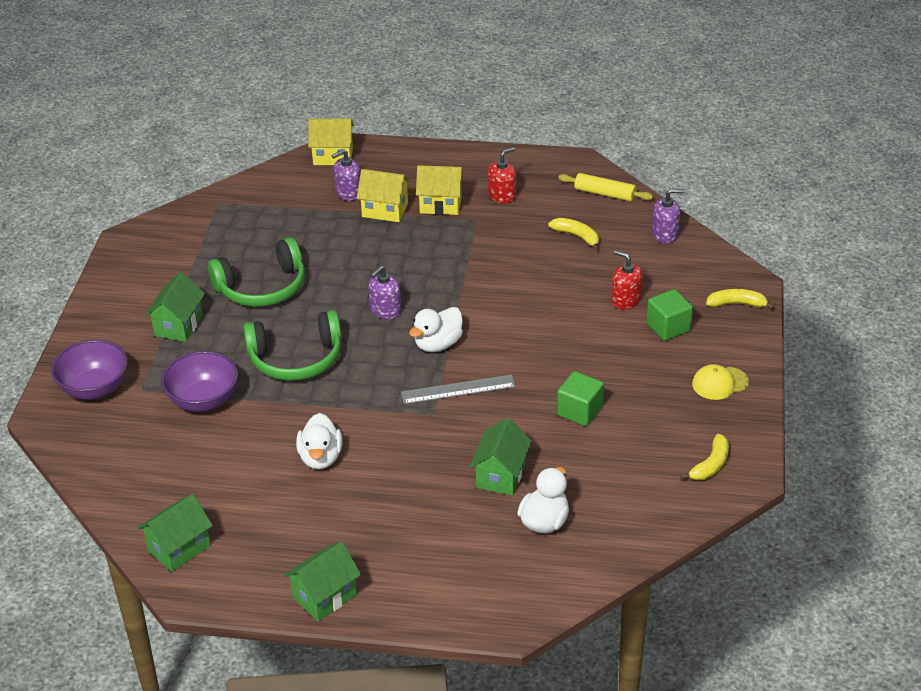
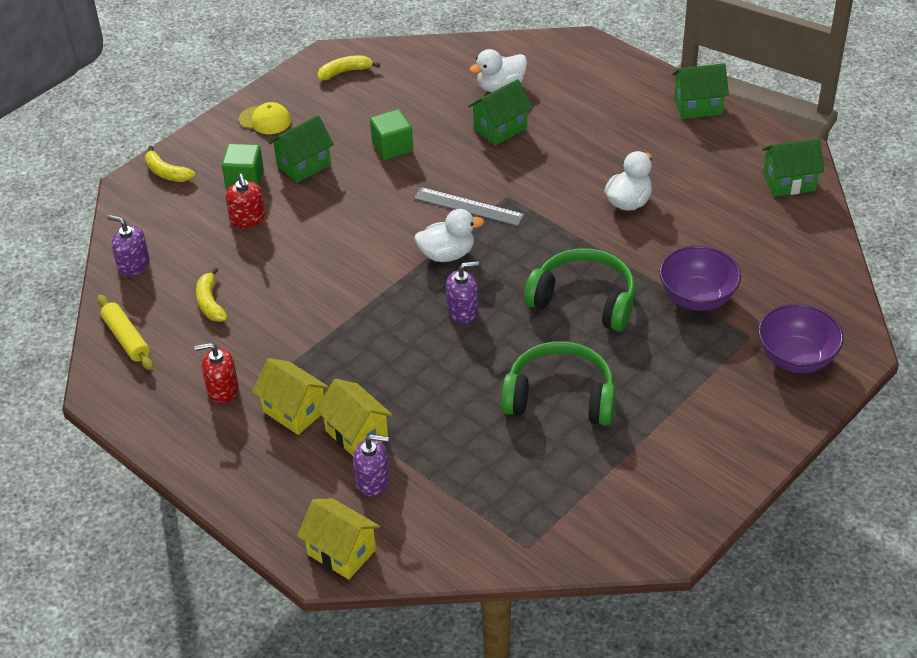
camera: 145 degrees left, 5 degrees up
(178, 325) = (674, 392): green house -> green house (304, 165)

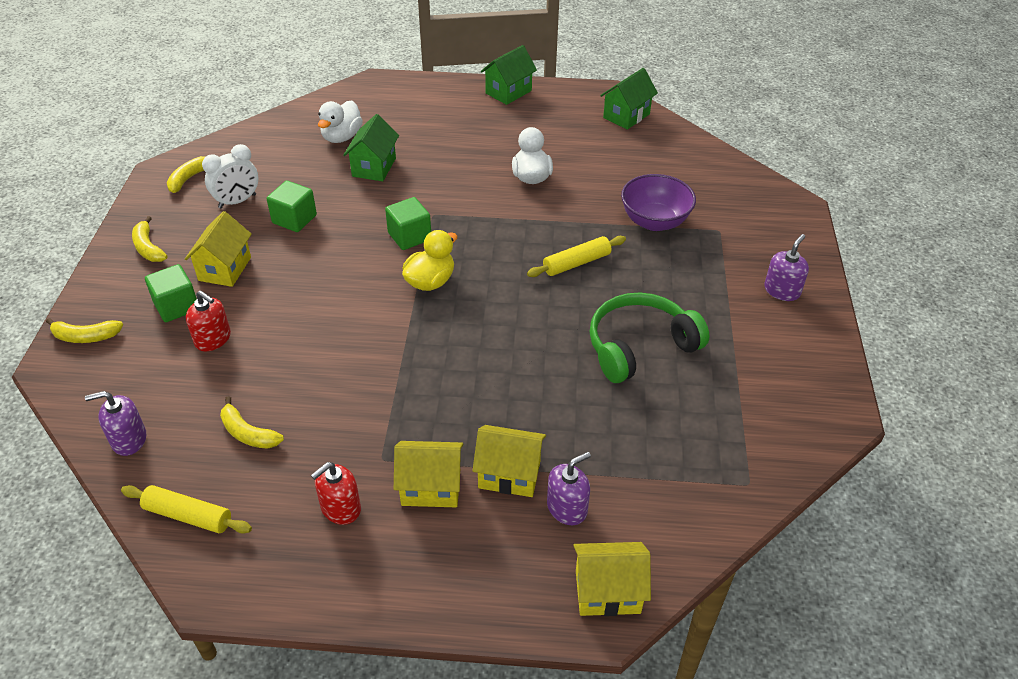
camera: 40 degrees left, 0 degrees up
(265, 120) = (148, 247): yellow cap -> yellow banana
(304, 165) = (225, 269): green house -> yellow house
(363, 110) = (237, 201): none -> white clock
(447, 254) = (430, 281): white duck -> yellow duck
(462, 311) = (490, 320): purple soap dispenser -> purple soap dispenser (782, 290)
(468, 207) = (409, 236): grey ruler -> green cube
(584, 300) = (576, 263): green headphones -> yellow rolling pin
(796, 358) = (765, 230): purple bowl -> none

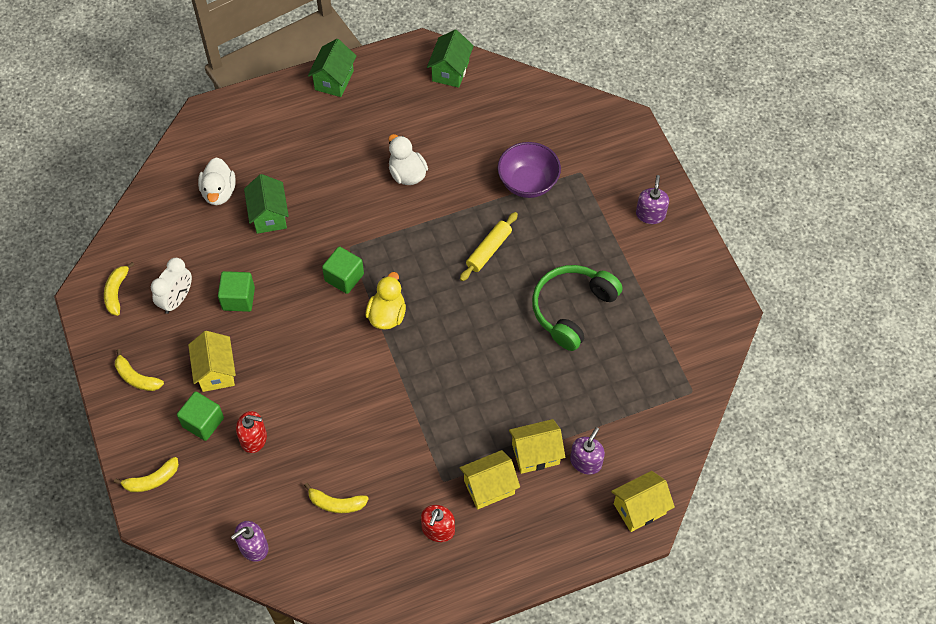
camera: 25 degrees left, 15 degrees up
(188, 516) = (339, 582): yellow rolling pin -> none

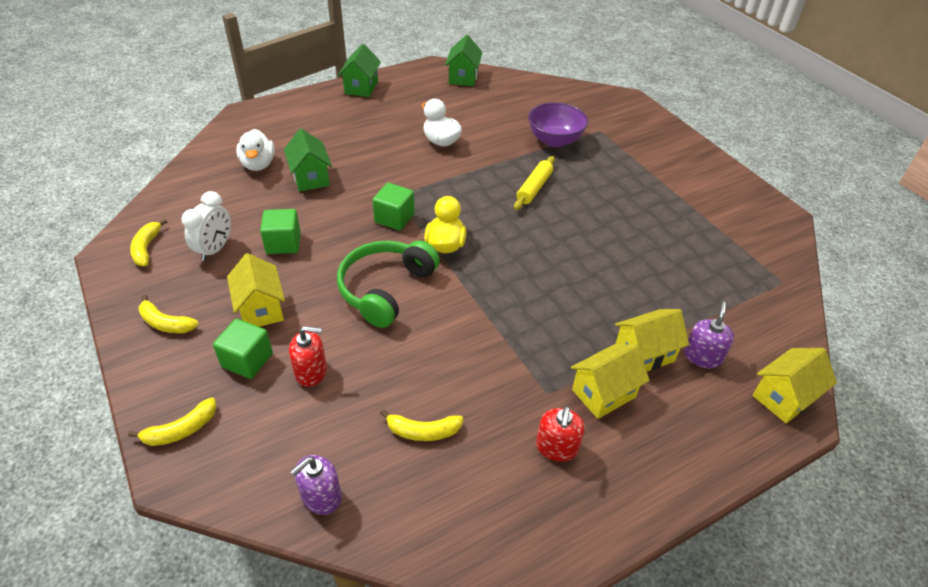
camera: 10 degrees left, 15 degrees down
(572, 309) = (631, 226): green headphones -> green headphones (385, 289)
(650, 214) = (674, 154): purple soap dispenser -> none

